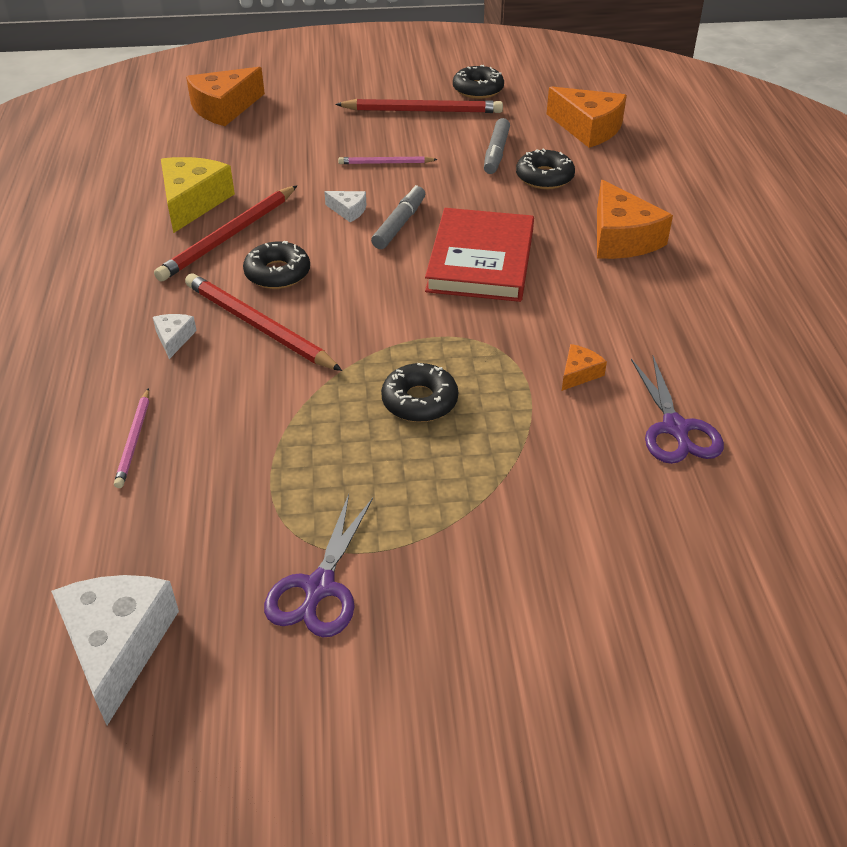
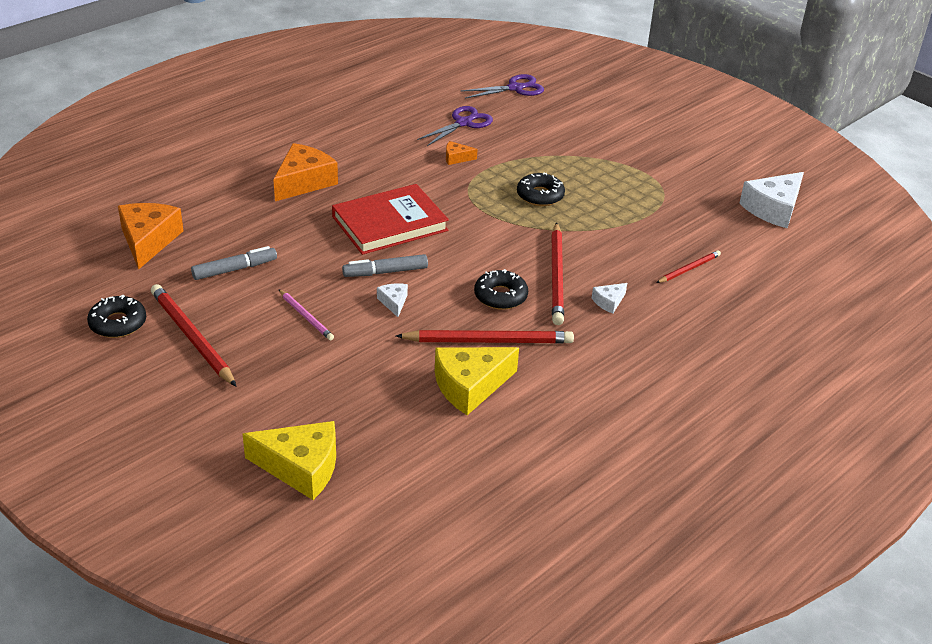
camera: 130 degrees left, 5 degrees down
(134, 440) = (689, 269): pink pencil -> red pencil
(224, 108) = (301, 467): orange cheese -> yellow cheese
(319, 587) = (677, 176): purple scissors -> purple scissors (515, 88)
(544, 177) = (252, 235): black donut -> none

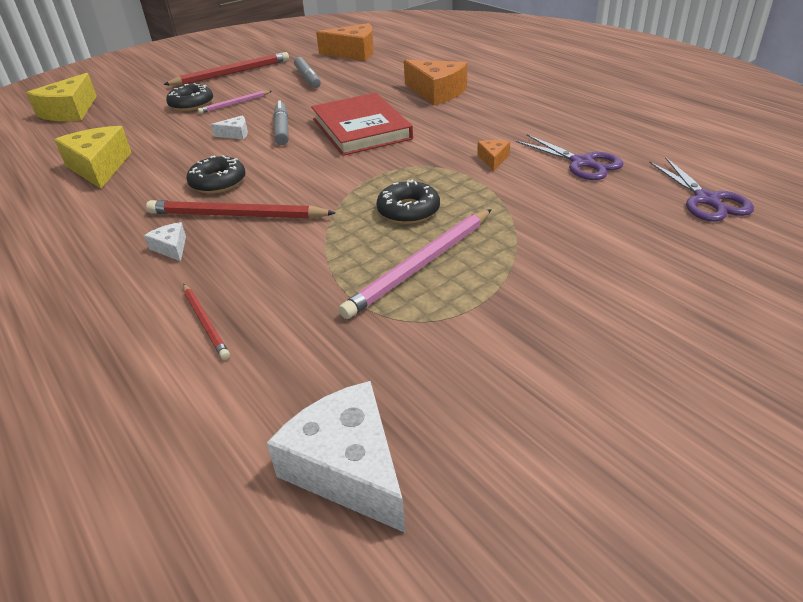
camera: 100 degrees right, 0 degrees up
(118, 323) = (259, 54): black donut -> black donut (191, 104)
(488, 341) = (153, 175): red pencil -> none
(608, 190) = (421, 265): none -> pink pencil

